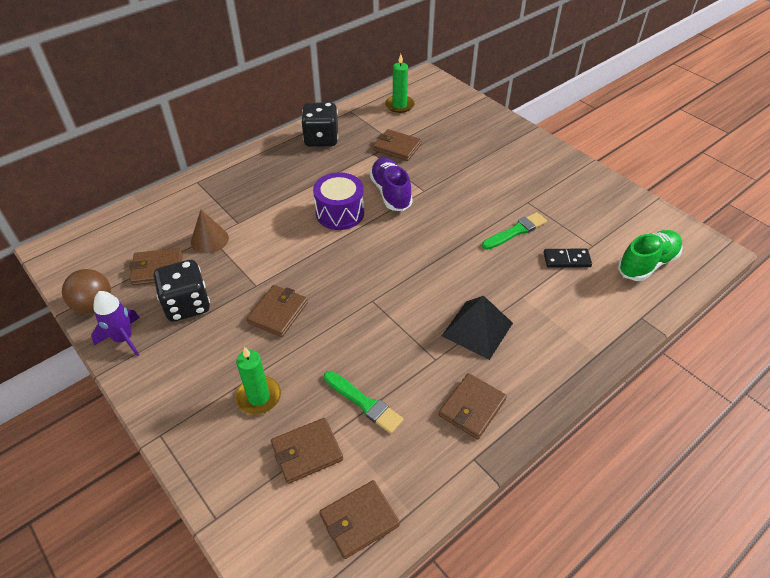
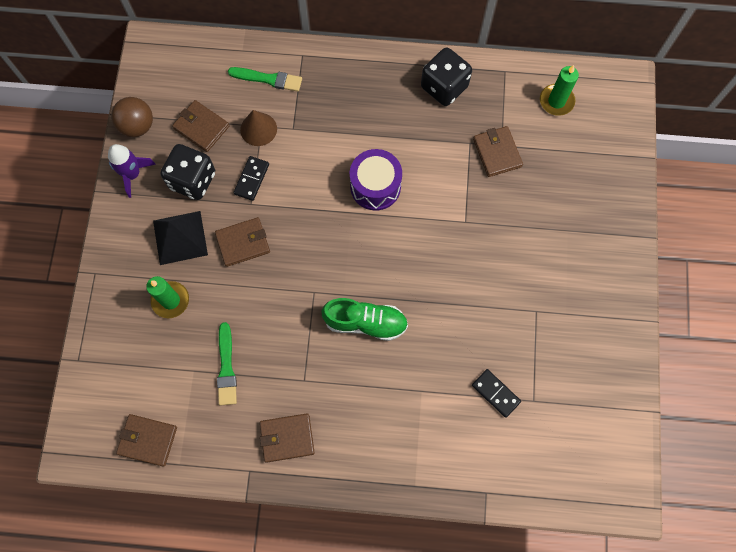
camera: 45 degrees right, 25 degrees up
(239, 271) = (252, 179): none -> black domino
(307, 452) = (162, 368): brown wallet -> none
(390, 193) = (436, 200): purple shoe -> none
(477, 329) = (358, 385): black pyramid -> black pyramid (180, 237)
(516, 231) = (489, 330): green brush -> green brush (268, 79)
(647, 264) = (554, 457): green shoe -> green shoe (365, 322)

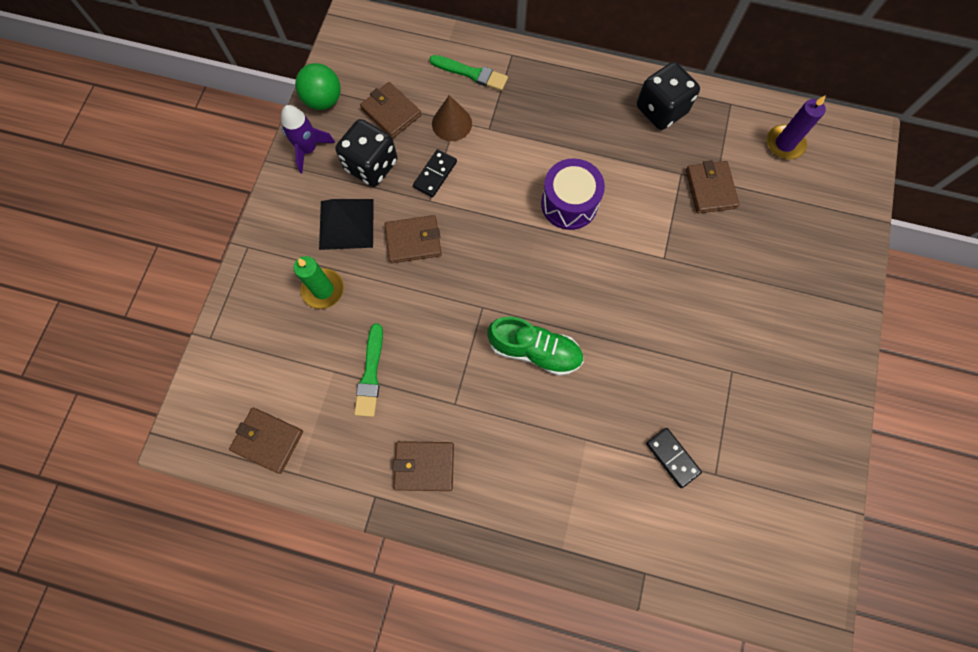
camera: 10 degrees right, 0 degrees up
(137, 126) = (323, 100): brown ball -> green ball
(556, 101) = (784, 144): green candle -> purple candle

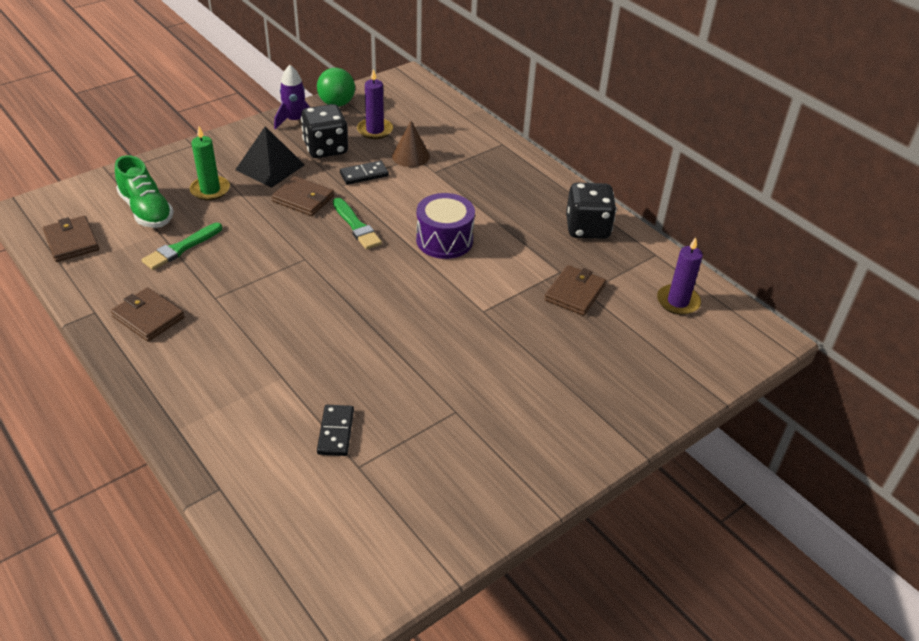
camera: 35 degrees right, 30 degrees down
(391, 112) = (375, 130): brown wallet -> purple candle
(471, 73) = (458, 139): green brush -> green brush (356, 226)
(534, 350) = (311, 303): green shoe -> green shoe (146, 210)

